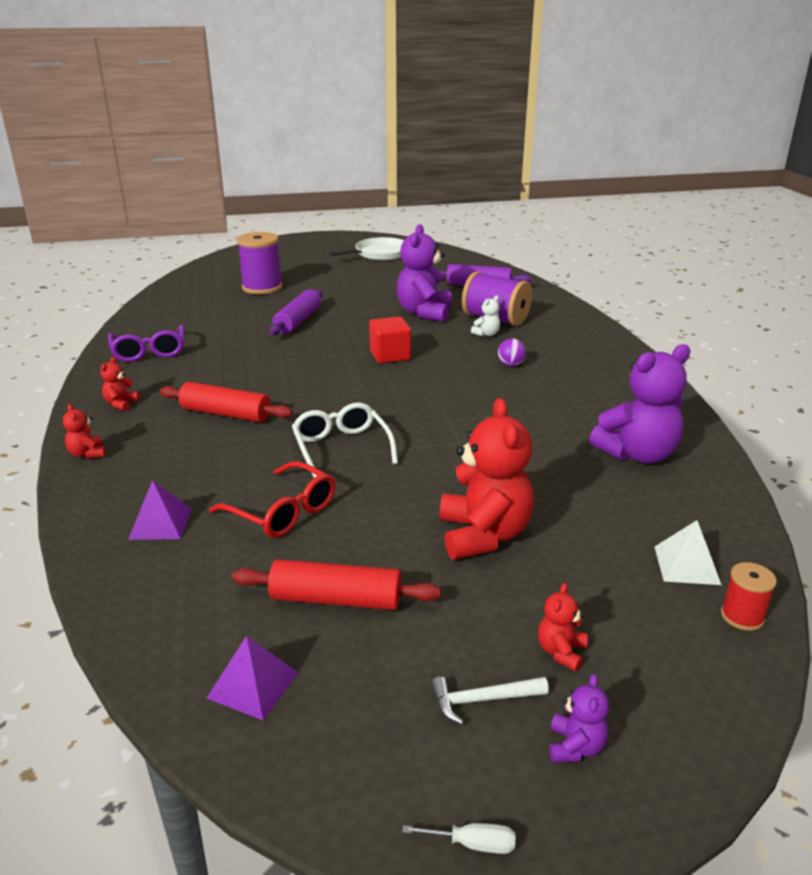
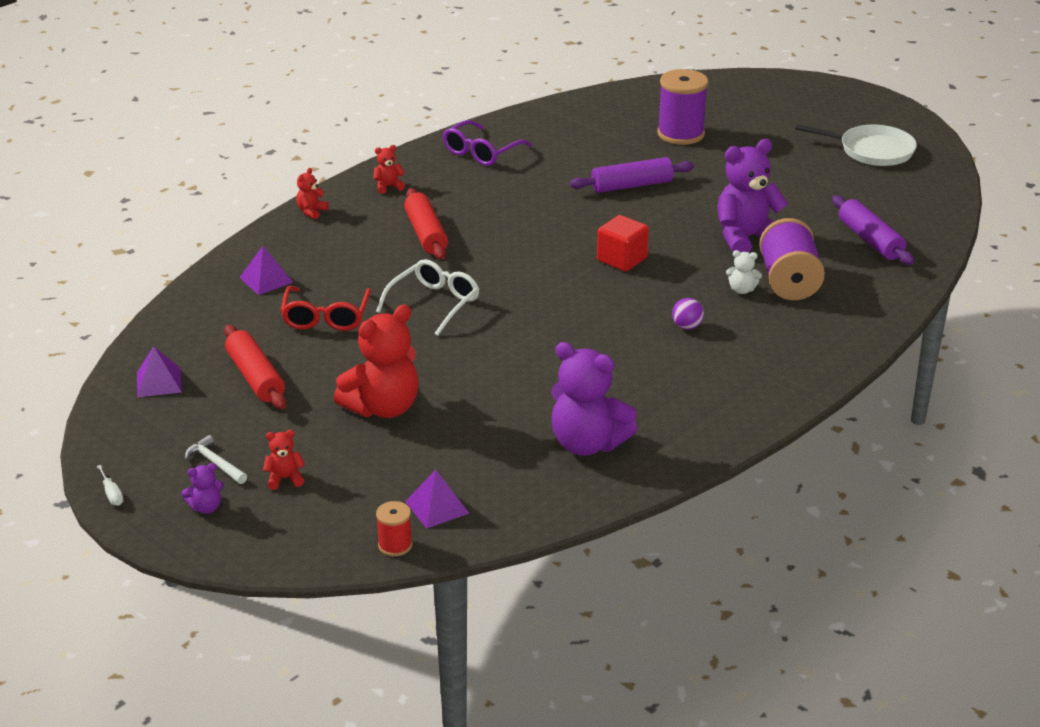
camera: 55 degrees right, 5 degrees up
(686, 565) = (437, 507): white pyramid -> purple pyramid

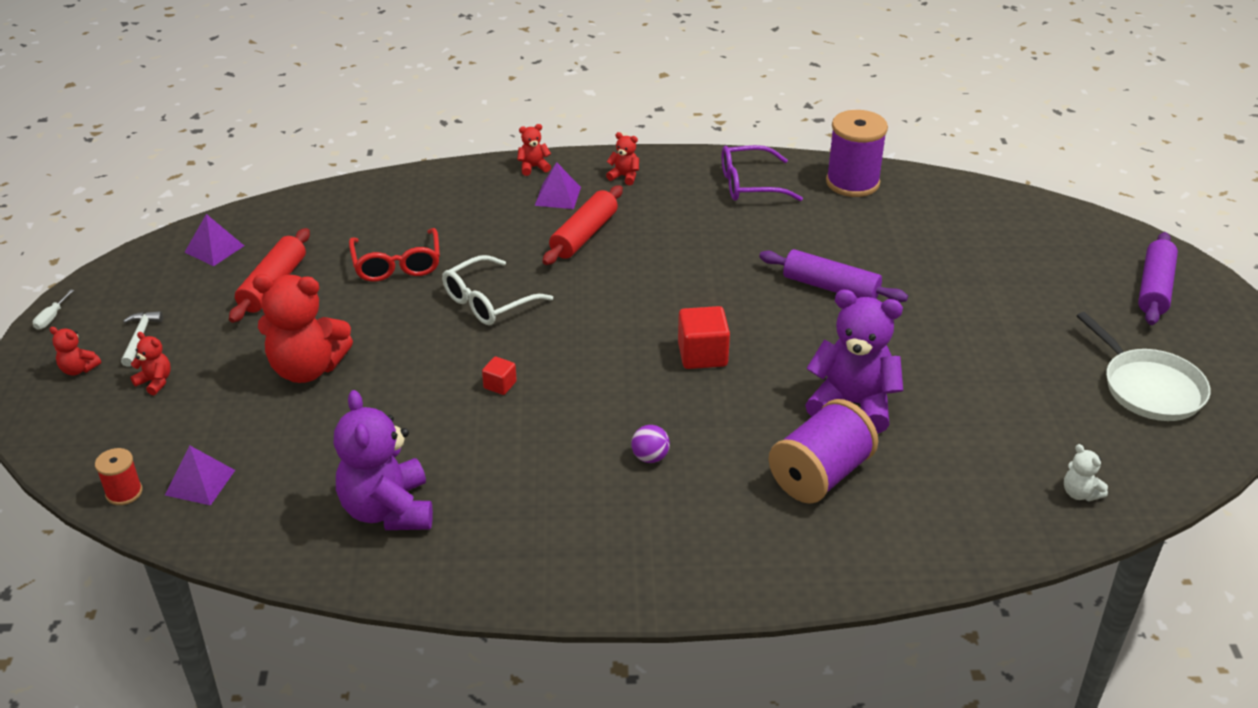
camera: 45 degrees right, 5 degrees up
(206, 507) = (78, 369): purple teddy bear -> red teddy bear
(266, 280) = (410, 207): purple pyramid -> purple pyramid (558, 196)
(326, 317) = (397, 264): red glasses -> red glasses turned 60 degrees counterclockwise
(434, 303) = (488, 301): white glasses -> white glasses turned 150 degrees clockwise
(530, 343) = (500, 385): none -> red cube
(680, 134) = (964, 261): purple spool -> purple spool (852, 182)
(742, 290) = (761, 454): white teddy bear -> white teddy bear (1080, 493)
(870, 240) = (980, 484): purple rolling pin -> purple rolling pin (1154, 288)

